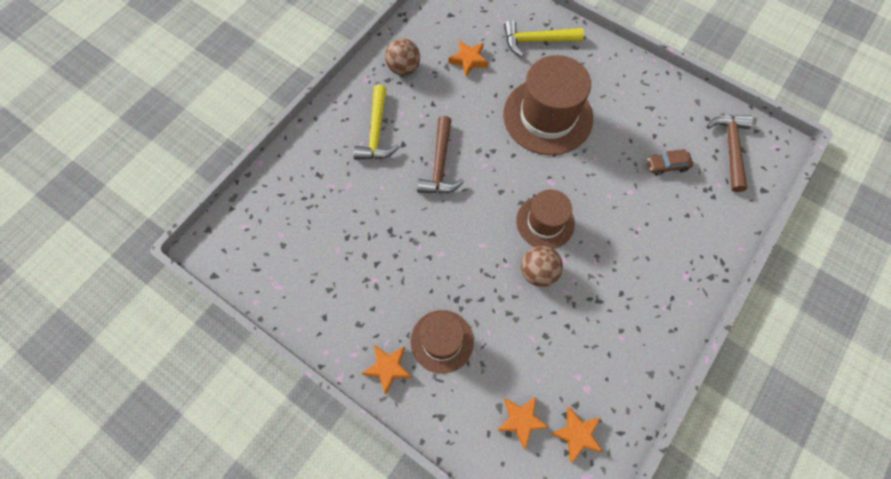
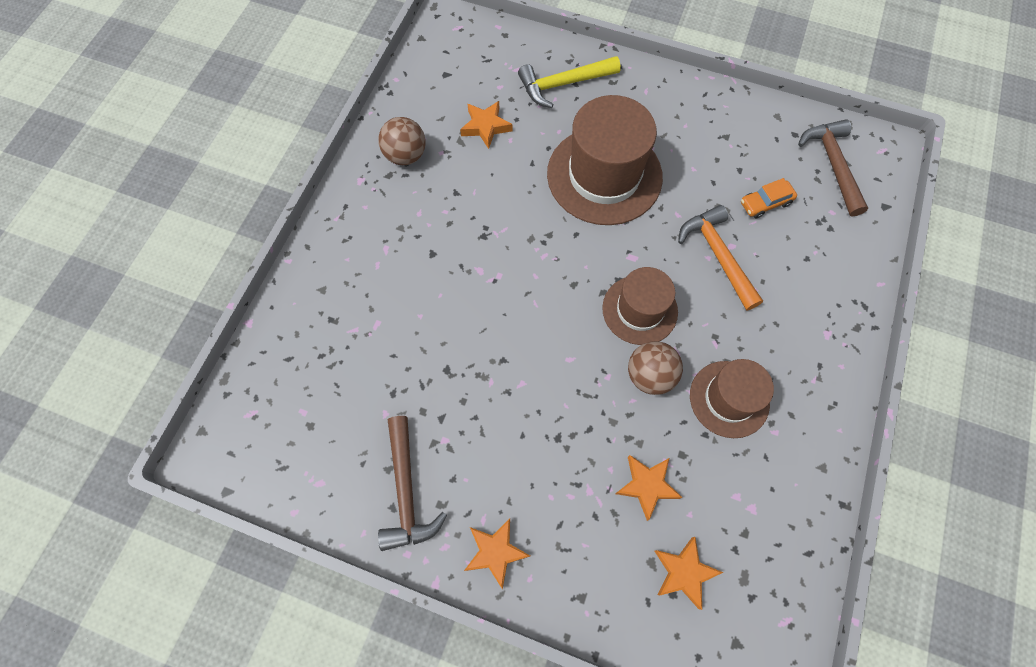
camera: 15 degrees left, 0 degrees up
(376, 132) = (393, 245): yellow hammer -> none
(440, 164) = (487, 268): brown hammer -> brown hammer (406, 491)
(442, 341) = (555, 497): brown hat -> brown hat (729, 399)
(577, 434) = (757, 570): orange star -> orange star (646, 485)
(617, 196) = (718, 256): none -> orange hammer
(667, 165) = (765, 203): brown car -> orange car

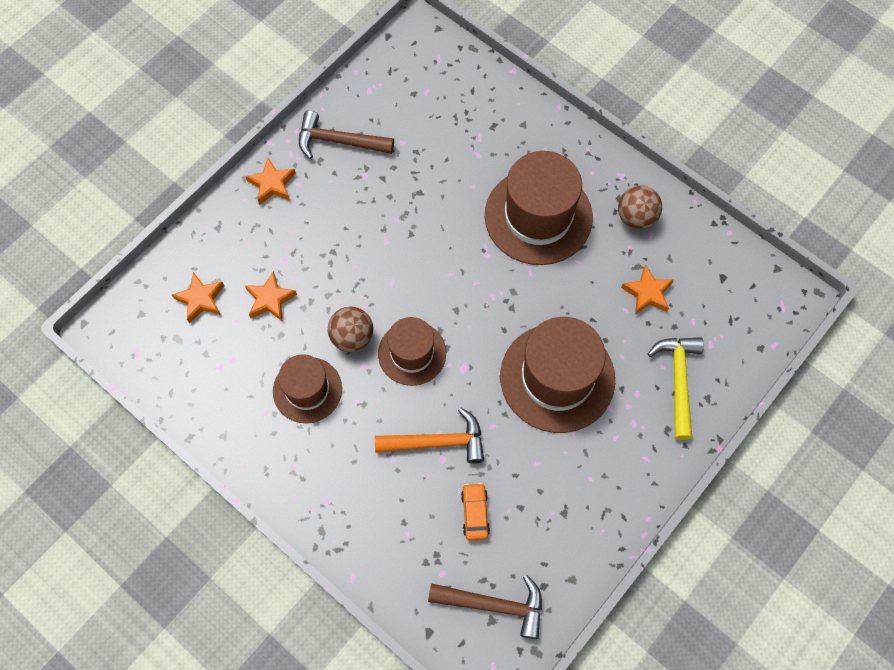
camera: 110 degrees right, 0 degrees up
(435, 241) = (538, 216): none -> brown hat

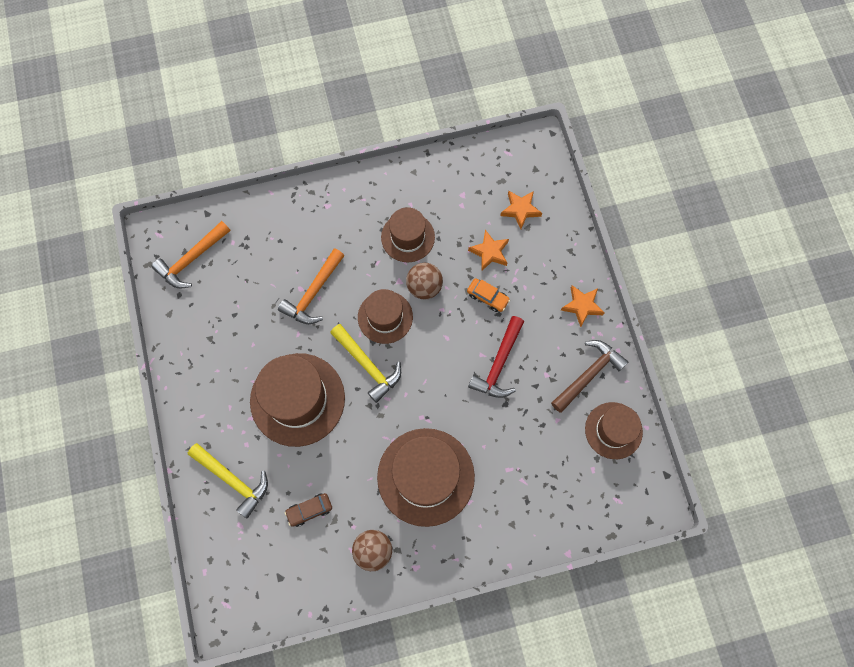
camera: 125 degrees right, 5 degrees up
(378, 94) = (613, 430): none -> brown hat
(384, 220) = (499, 364): none -> red hammer
(473, 336) = (367, 365): none -> yellow hammer
(475, 513) = (252, 285): orange car -> orange car (487, 297)
(494, 605) = (192, 259): brown hammer -> orange hammer
(647, 293) = (309, 510): orange star -> brown car

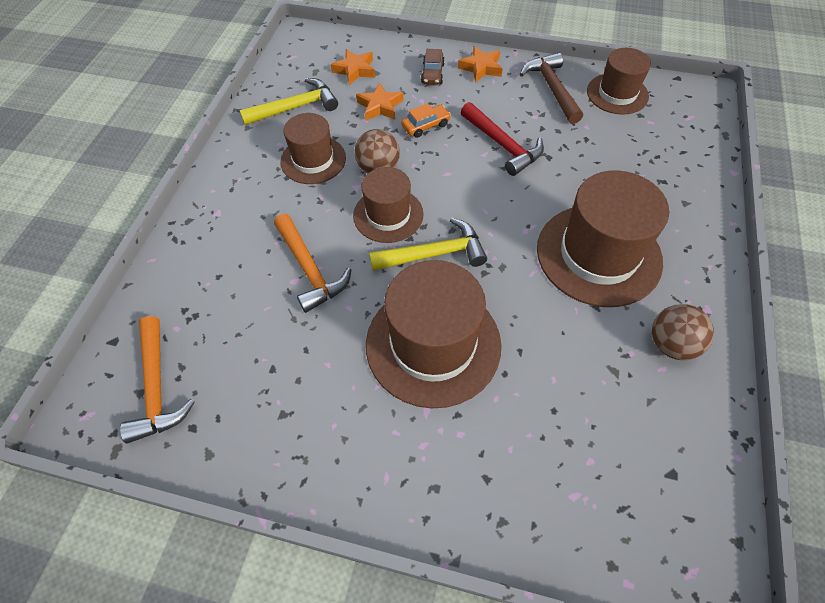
camera: 60 degrees left, 15 degrees down
(233, 480) = (503, 475): yellow hammer -> yellow hammer (295, 107)
(309, 510) = (589, 394): brown car -> brown car (432, 73)

